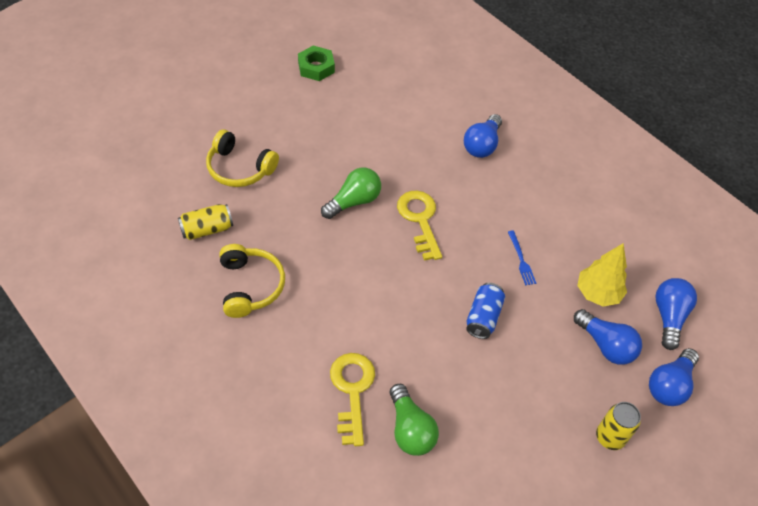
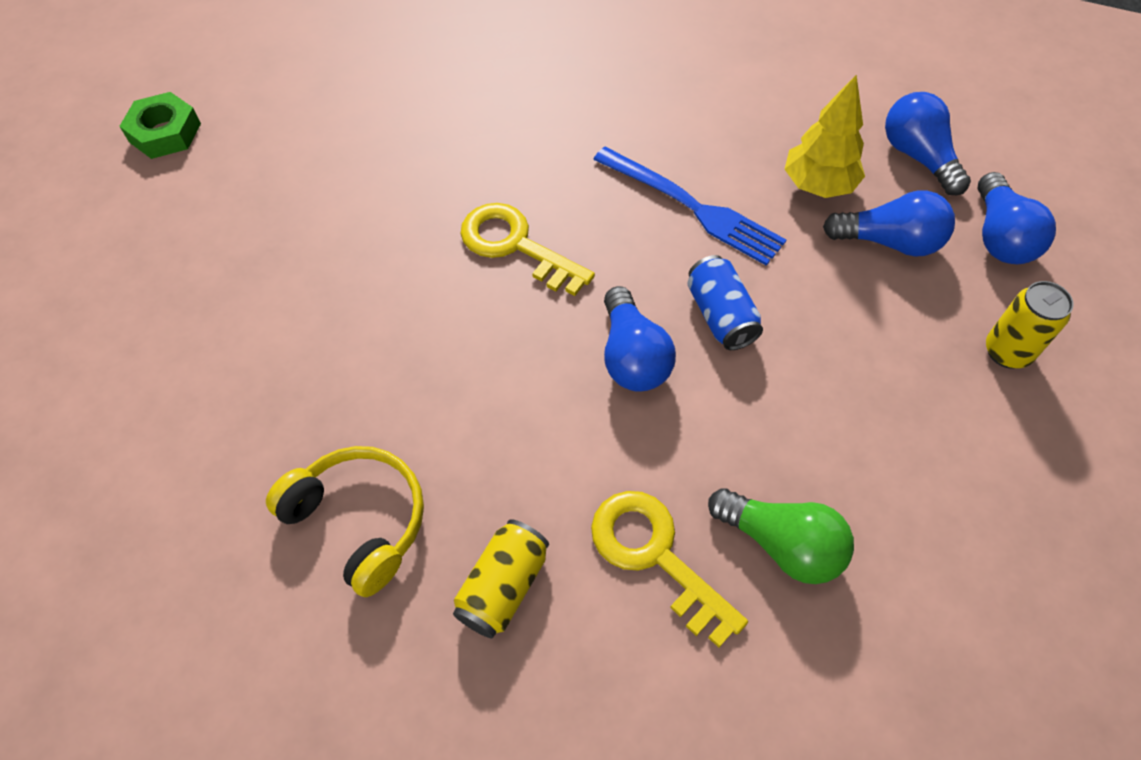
camera: 35 degrees left, 5 degrees up
(207, 229) = (206, 486): yellow can -> yellow can (503, 586)
(239, 168) = (175, 354): yellow headphones -> none
(354, 201) = (400, 284): green light bulb -> none
(482, 145) = (502, 94): blue light bulb -> blue light bulb (632, 356)
(521, 260) = (692, 207): blue fork -> blue fork, size x1.99

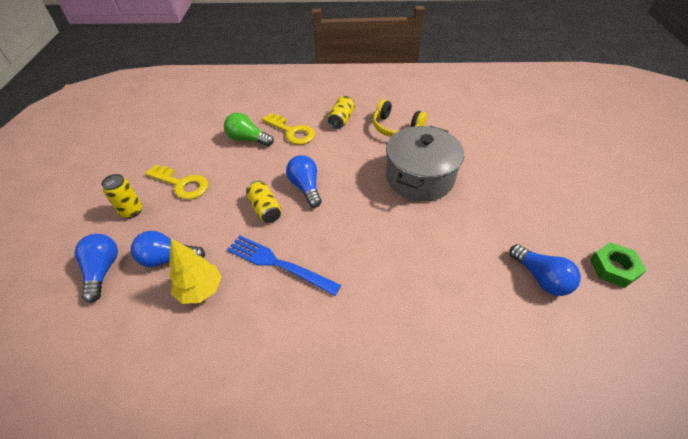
camera: 170 degrees right, 10 degrees down
(376, 344) = (419, 177): none -> grey pot
(515, 245) = (372, 228): yellow key -> yellow key (182, 184)
(720, 315) = (265, 209): blue can -> yellow can
(918, 157) = (127, 322): blue light bulb -> blue light bulb (540, 278)

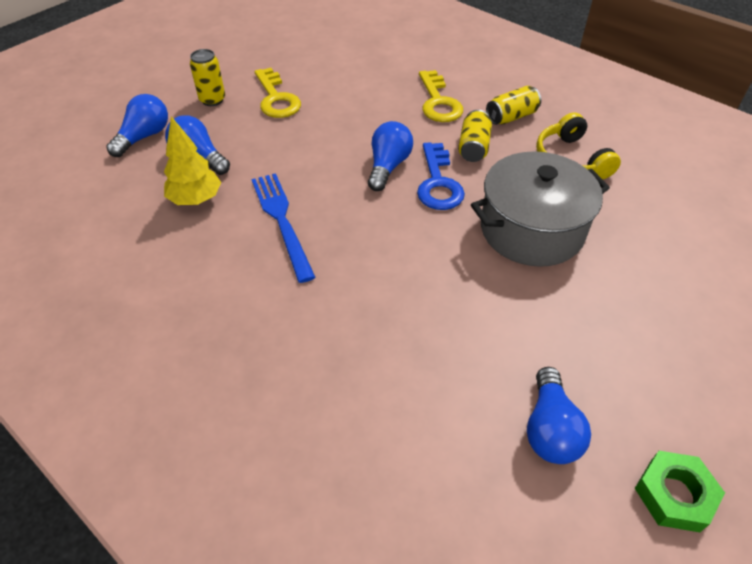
camera: 40 degrees right, 0 degrees up
(248, 139) = (383, 87): green light bulb -> none
(265, 209) = (325, 164): yellow can -> yellow can (473, 147)
(345, 180) = (438, 183): none -> blue key

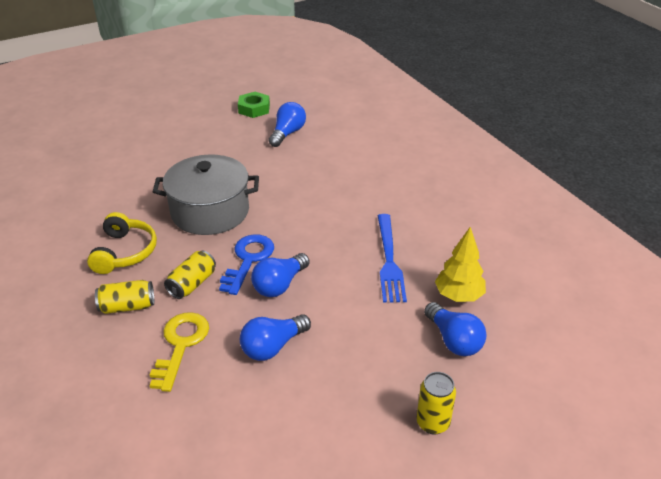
camera: 160 degrees left, 10 degrees down
(144, 137) = (514, 384): blue light bulb -> blue light bulb (273, 346)
(276, 98) = (354, 402): yellow key -> none

